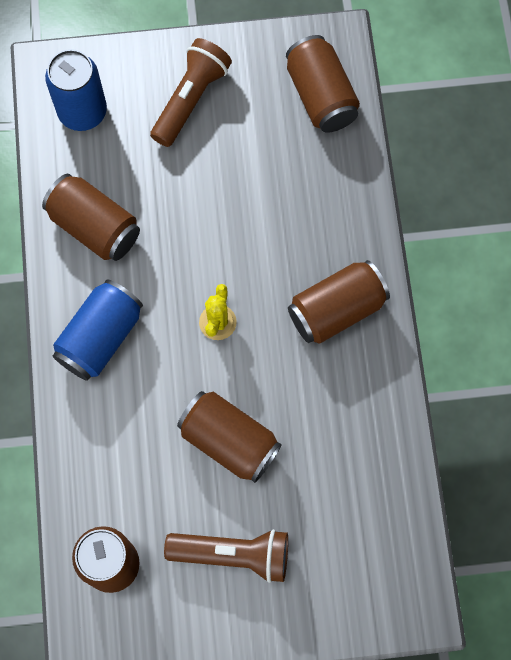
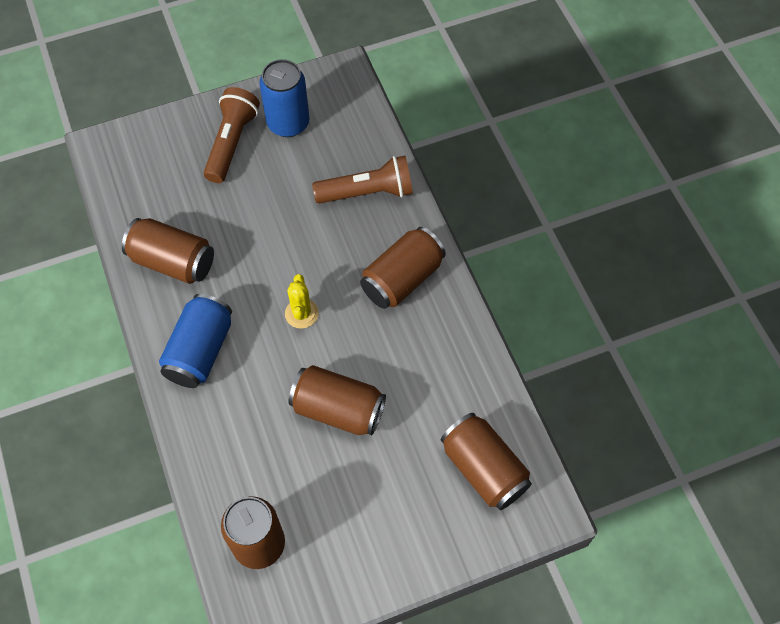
camera: 15 degrees left, 10 degrees down
(82, 112) = (140, 173): blue can -> blue can (288, 123)
(233, 554) = (368, 506): brown flashlight -> brown flashlight (368, 192)
(320, 96) = (341, 116): brown can -> brown can (483, 469)

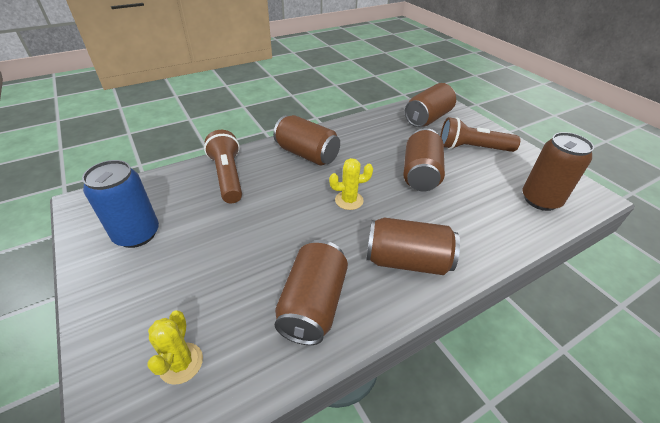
camera: 100 degrees left, 20 degrees down
(146, 172) = (181, 363): none -> yellow cactus
(200, 351) = (407, 261): blue can -> brown can
(231, 142) = (152, 278): brown flashlight -> brown flashlight (472, 148)

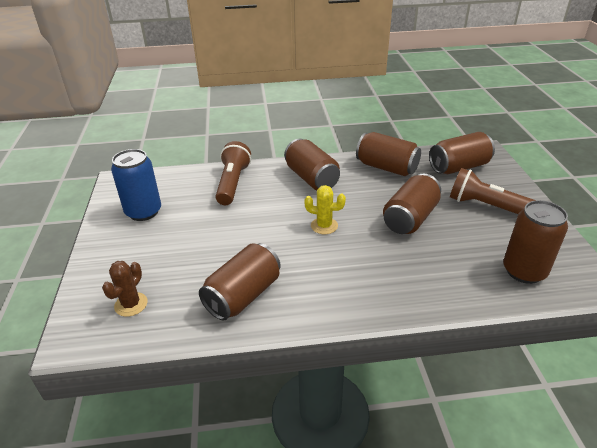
camera: 25 degrees right, 5 degrees down
(181, 363) = (131, 304): yellow cactus -> brown cactus
(407, 261) = (342, 287): brown can -> brown can (386, 167)

